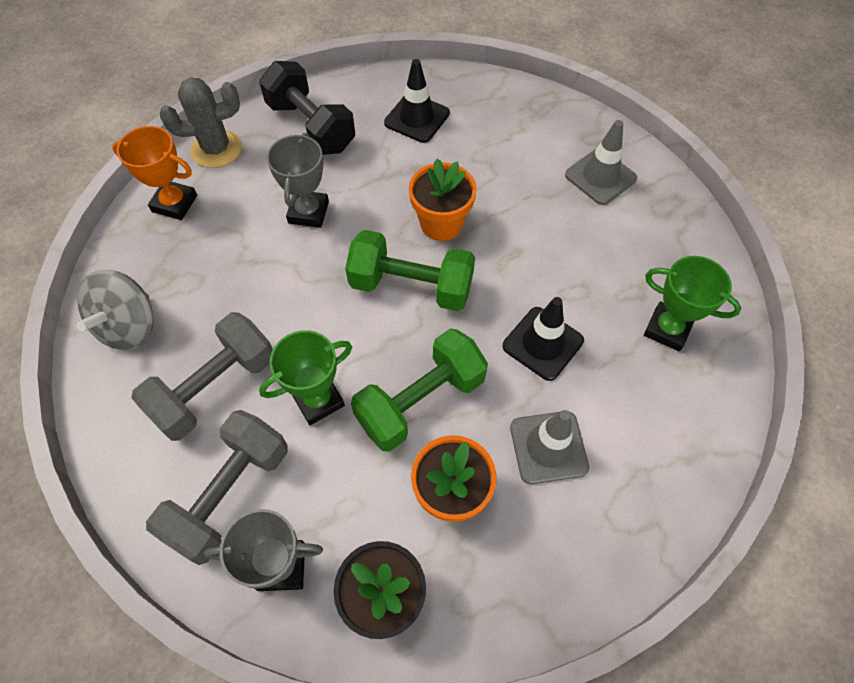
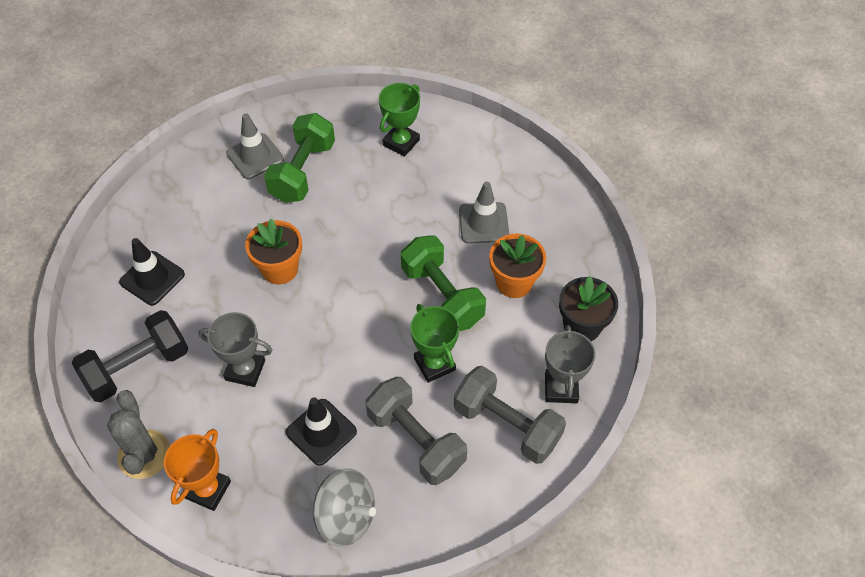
camera: 85 degrees left, 5 degrees down
(411, 286) = (339, 295): green dumbbell -> green dumbbell (303, 171)
(542, 343) = (403, 215): black traffic cone -> black traffic cone (321, 432)

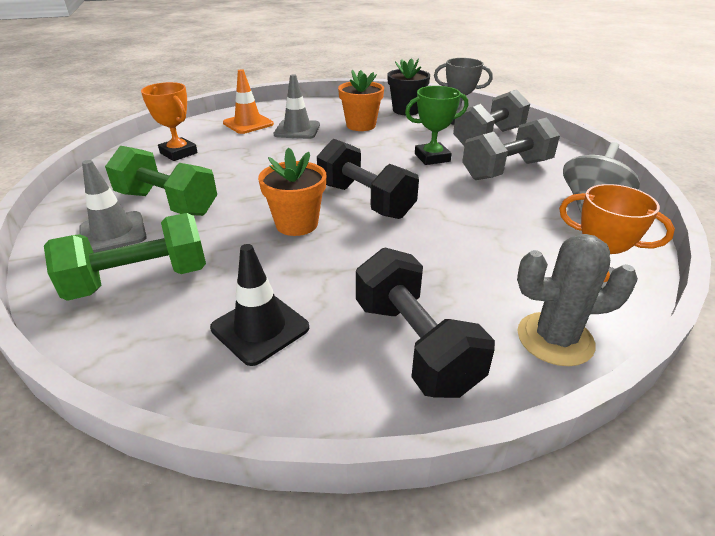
camera: 80 degrees left, 20 degrees down
(245, 370) = (428, 252): grey trophy -> none
(321, 432) = (504, 211): black traffic cone -> none
(327, 313) = (365, 200): none -> black dumbbell
(401, 142) = (178, 153): green trophy -> orange trophy
(442, 296) = (363, 150): green dumbbell -> green dumbbell (140, 280)
(490, 174) = (248, 124): none -> orange traffic cone

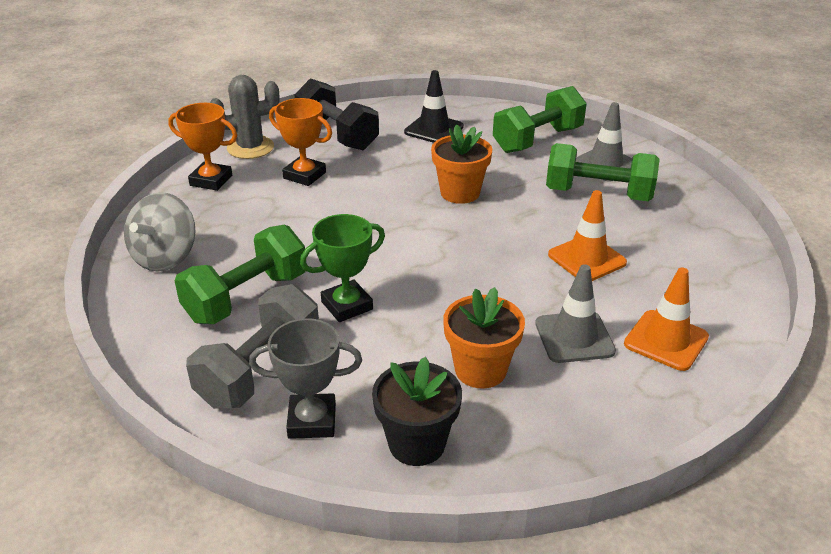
camera: 165 degrees right, 0 degrees up
(178, 153) = (680, 259): orange trophy -> orange trophy (304, 175)
(243, 161) = (587, 259): none -> orange traffic cone
(365, 200) = (409, 226): black dumbbell -> none
(506, 170) = (246, 297): grey dumbbell -> green dumbbell

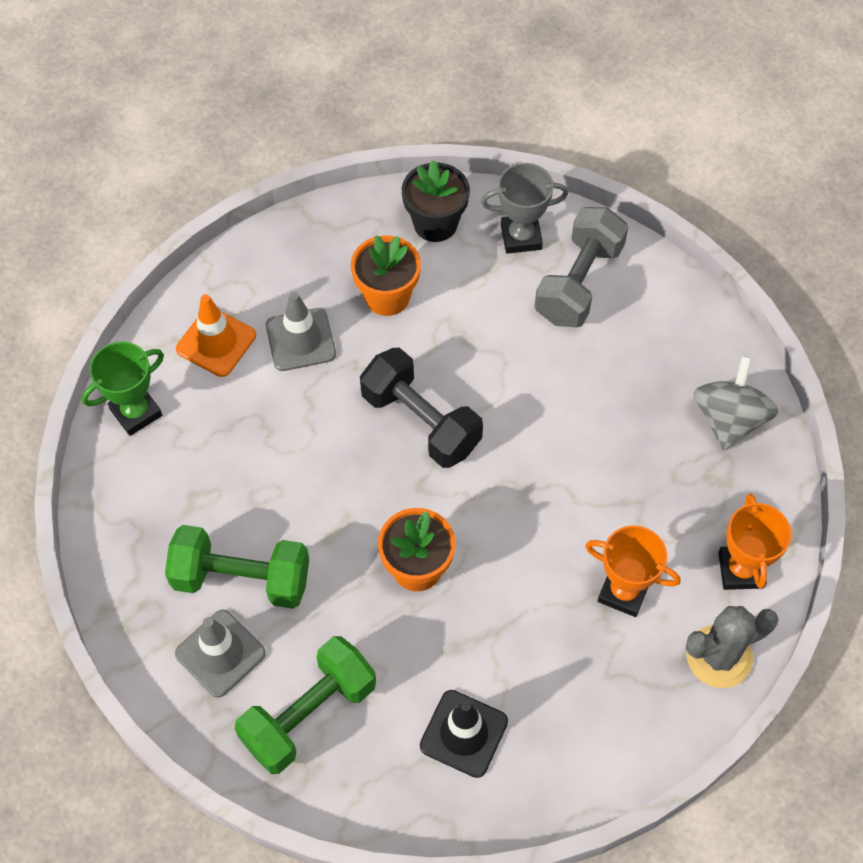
camera: 175 degrees right, 25 degrees up
(211, 180) = (740, 570): orange trophy -> orange trophy turned 75 degrees clockwise
(246, 297) = (621, 367): green dumbbell -> none
(337, 134) = (605, 706): black dumbbell -> black dumbbell (421, 422)
(347, 305) = (519, 364): green trophy -> green trophy (136, 412)
(587, 259) = (273, 452): orange traffic cone -> none

